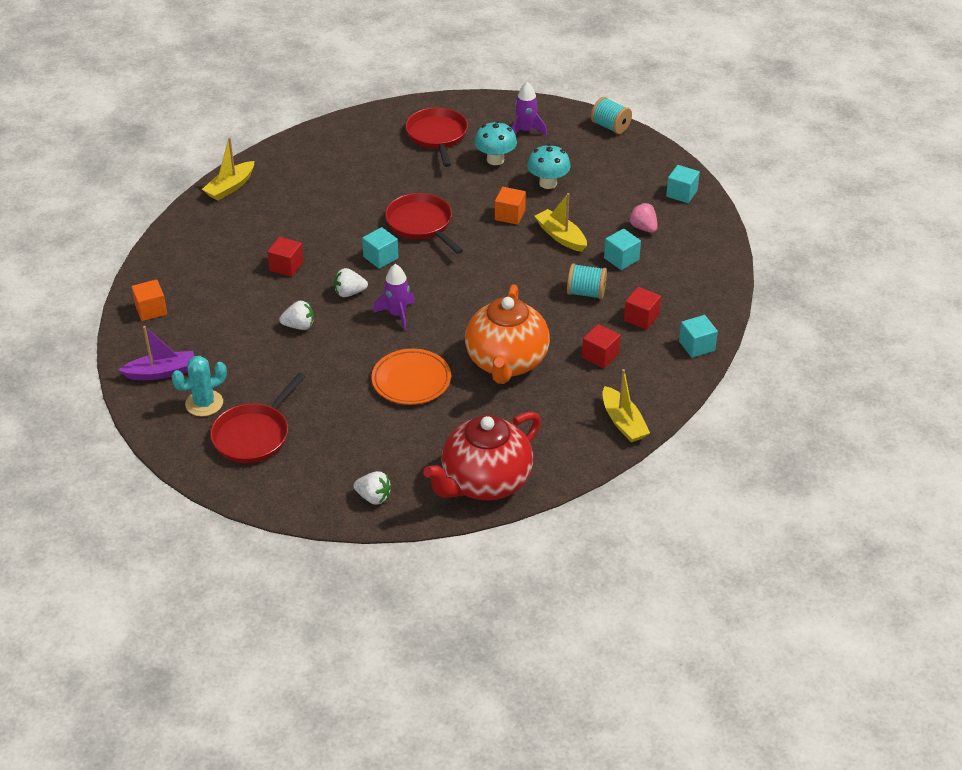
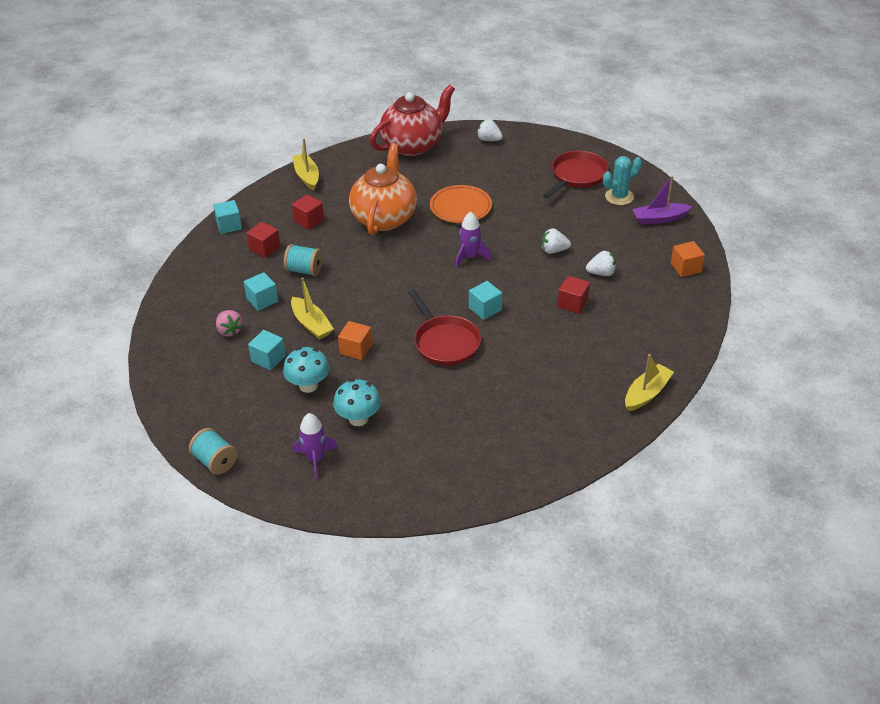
camera: 175 degrees left, 0 degrees up
(349, 293) = (512, 277): white strawberry -> white strawberry (601, 273)
(437, 136) = (419, 455): red pan -> none
(681, 193) = (175, 368): turquoise cube -> turquoise cube (268, 359)

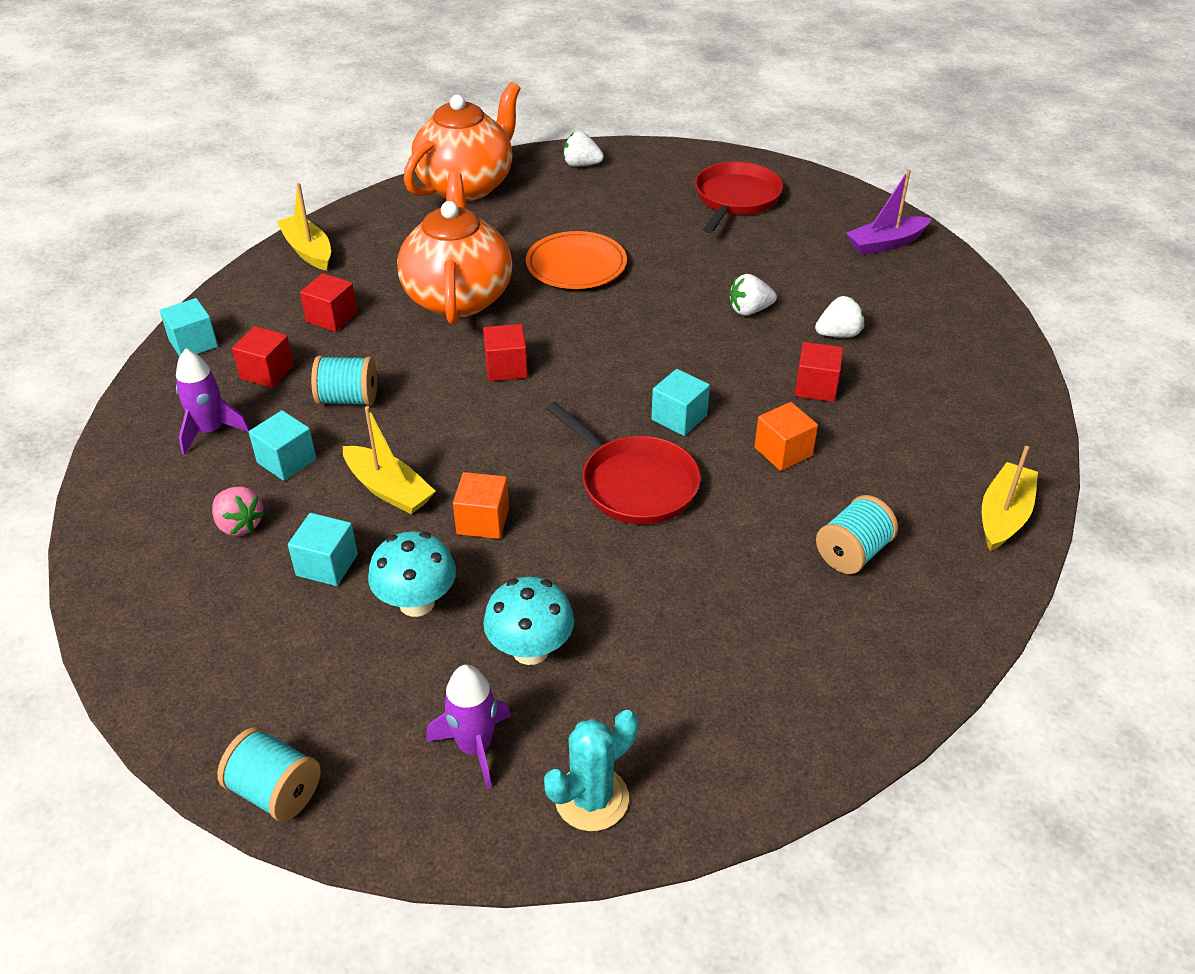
camera: 15 degrees left, 0 degrees up
(397, 265) = (506, 368): none -> red cube
(413, 145) = (467, 186): red teapot -> orange teapot
(470, 257) = (621, 338): purple rocket -> purple rocket (210, 431)
(550, 399) = (852, 553): none -> turquoise spool
(619, 197) = (811, 220): turquoise cactus -> turquoise cactus (591, 798)
(685, 268) = (960, 308): orange cube -> orange cube (783, 451)

